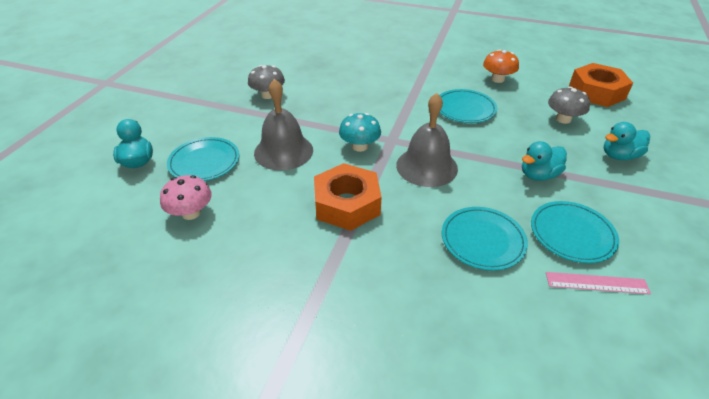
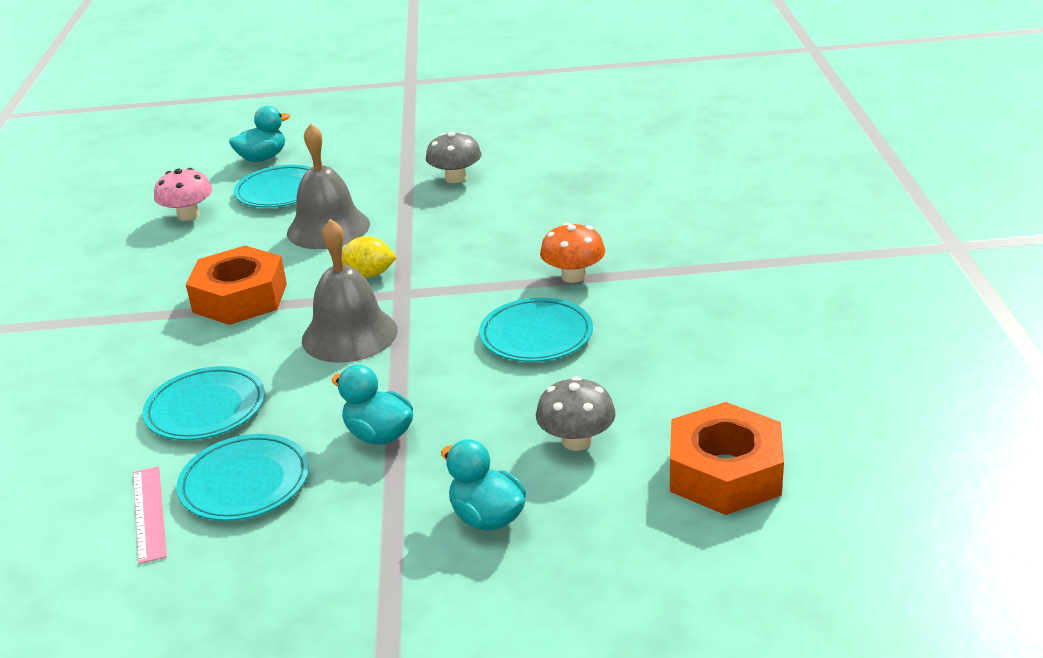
camera: 70 degrees right, 10 degrees down
(359, 146) = (369, 274): turquoise mushroom -> yellow lemon
(497, 79) = (674, 349): orange mushroom -> orange mushroom (573, 276)

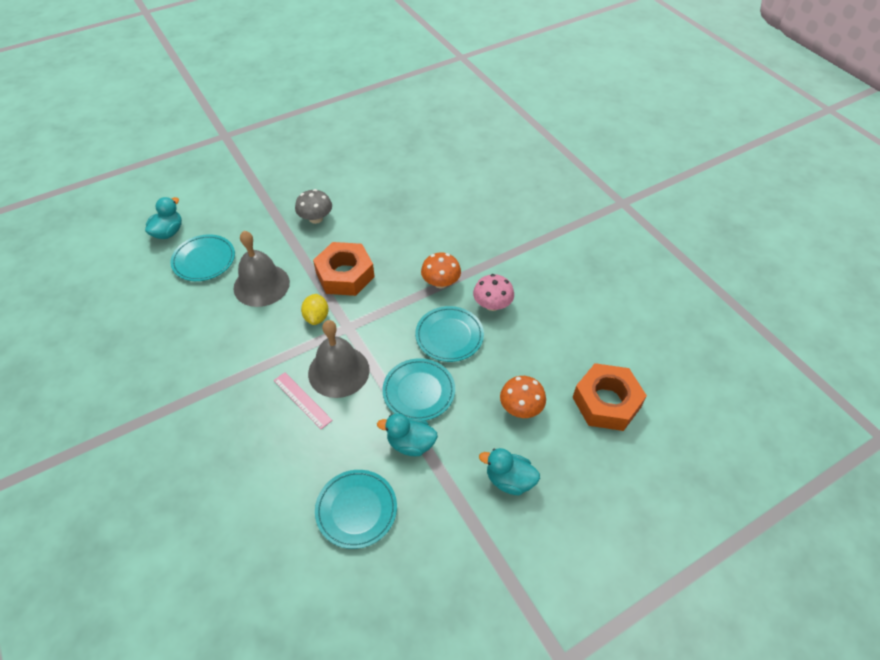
camera: 30 degrees left, 20 degrees up
(149, 513) = (314, 557): pink ruler -> pink ruler (302, 400)
(188, 215) = (152, 300): pink mushroom -> pink mushroom (492, 304)
(205, 408) = (289, 462): turquoise plate -> turquoise plate (419, 391)
(240, 298) = (244, 363): orange nut -> orange nut (345, 275)
(369, 274) = (316, 317): yellow lemon -> yellow lemon turned 75 degrees counterclockwise
(576, 441) = (521, 408): grey mushroom -> orange mushroom

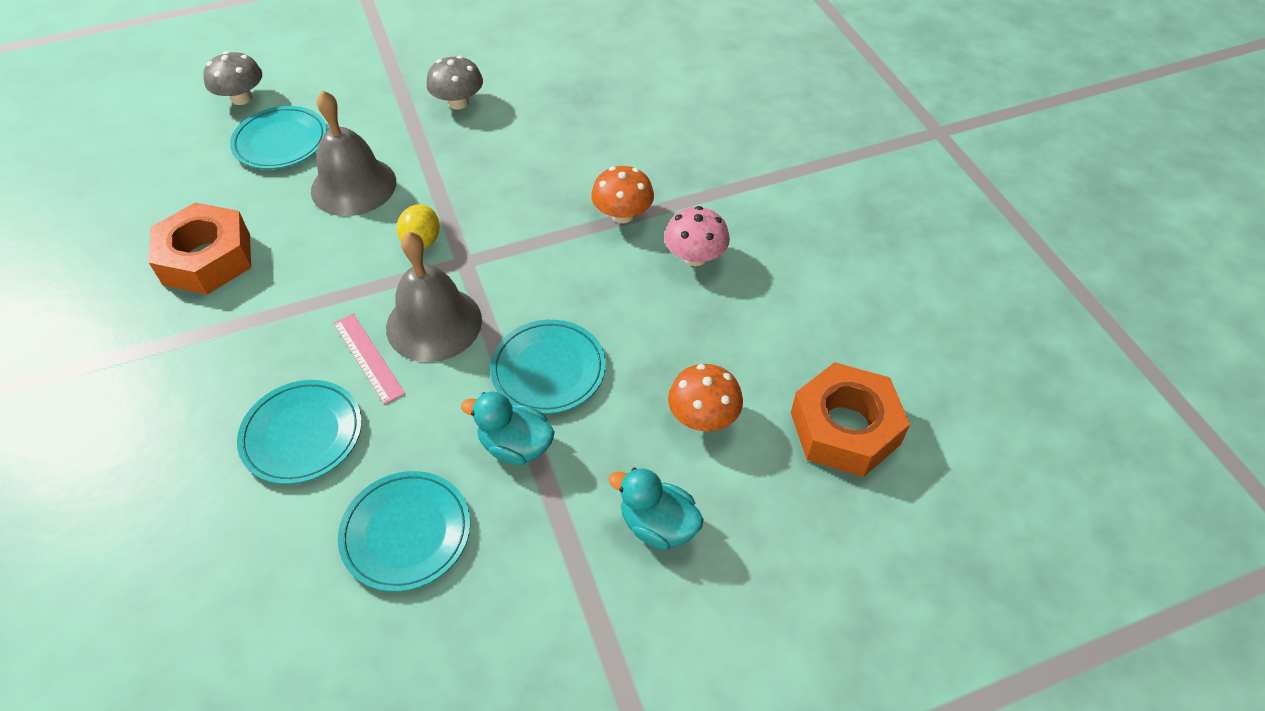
camera: 10 degrees right, 0 degrees up
(168, 232) = (241, 98): turquoise duck -> grey mushroom
(345, 275) = (480, 186): orange nut -> orange nut (207, 258)
(449, 336) = (616, 294): turquoise plate -> turquoise plate (302, 434)

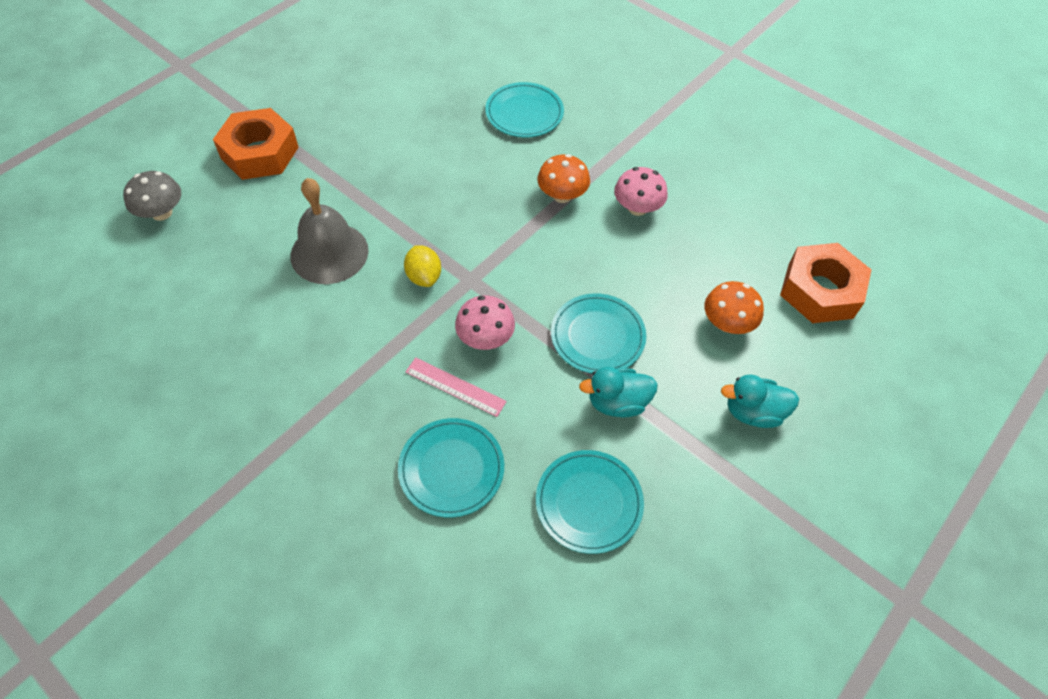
camera: 30 degrees left, 5 degrees up
(207, 258) = (250, 364): orange nut -> orange nut (259, 152)
(281, 142) = (232, 238): turquoise plate -> turquoise plate (524, 113)
(434, 323) = (485, 338): grey bell -> pink mushroom
(458, 102) = (362, 150): grey mushroom -> none

